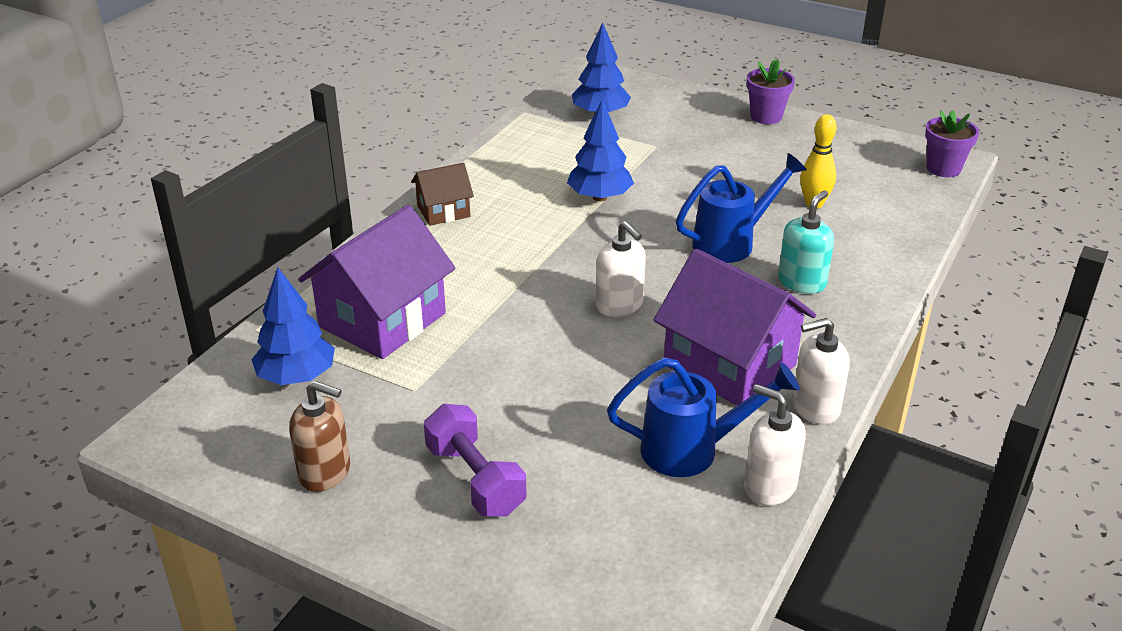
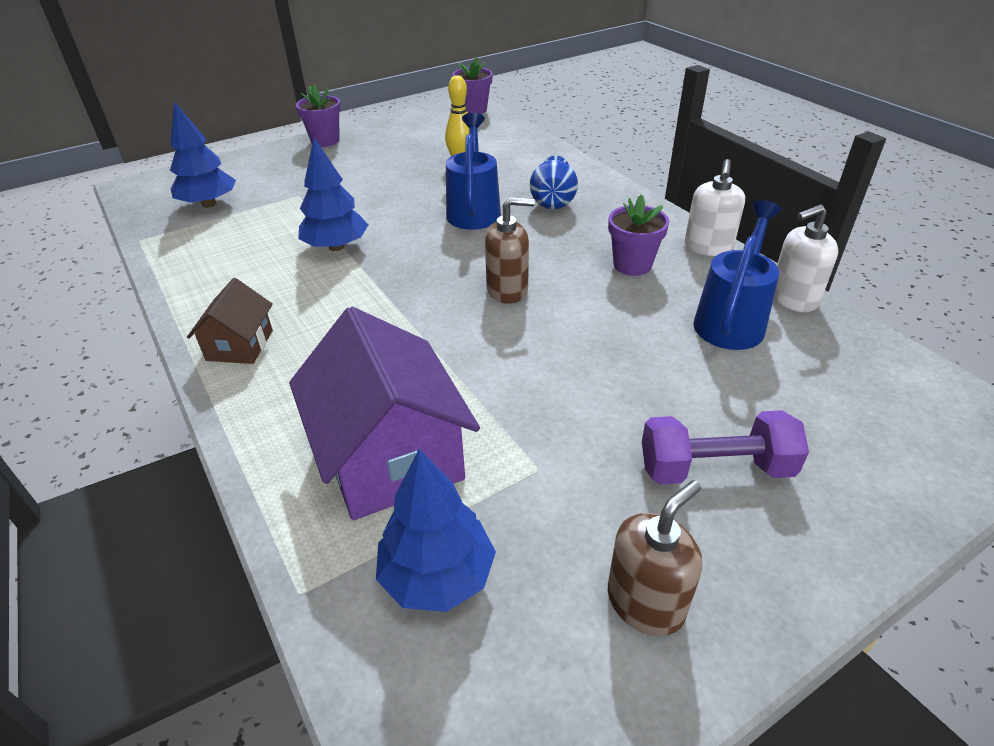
camera: 60 degrees left, 5 degrees up
(619, 305) = (507, 290): white soap dispenser -> brown soap dispenser
(729, 365) = (632, 265): purple house -> purple flower pot
(802, 282) = (553, 200): turquoise soap dispenser -> blue vase

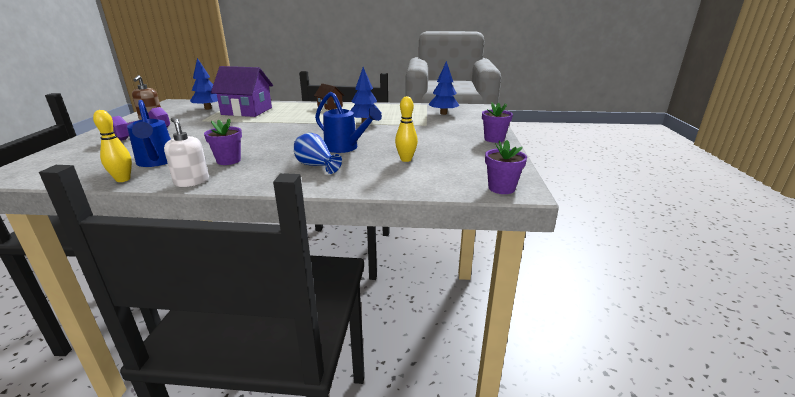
camera: 125 degrees right, 15 degrees down
(507, 290) = (273, 137): brown soap dispenser -> none
(793, 298) = (123, 179): white soap dispenser -> yellow bowling pin

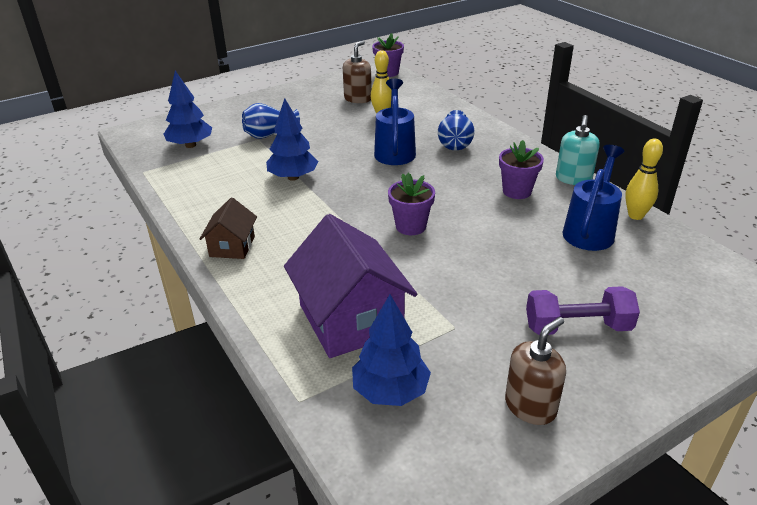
camera: 125 degrees left, 10 degrees up
(192, 181) = (573, 179): white soap dispenser -> turquoise soap dispenser
(428, 128) = (269, 135): none -> blue vase
(451, 160) = (358, 99): none -> brown soap dispenser
(494, 139) = (273, 97): purple flower pot -> purple flower pot (411, 226)

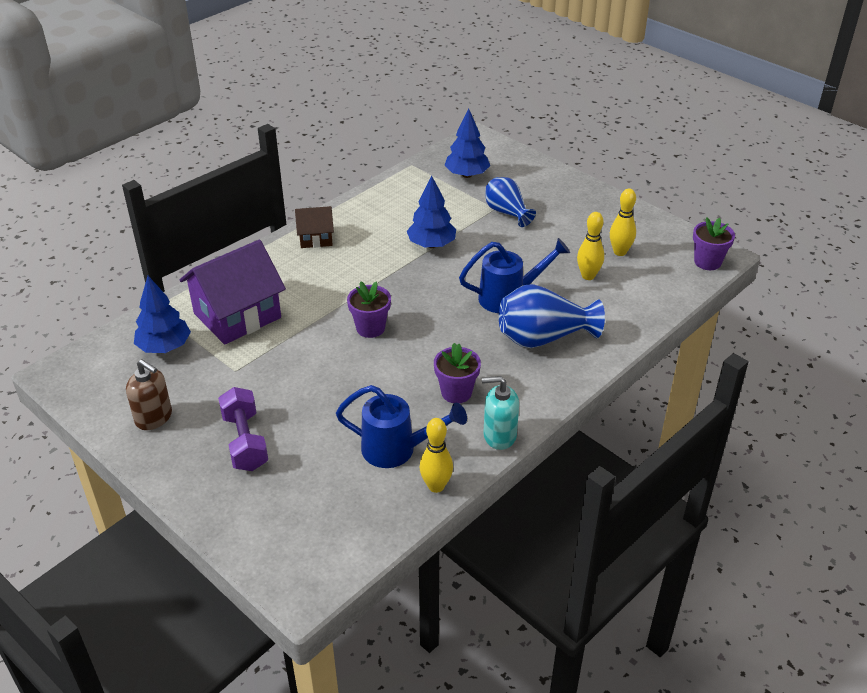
camera: 75 degrees right, 5 degrees up
(358, 99) = (620, 252): brown soap dispenser -> yellow bowling pin
(455, 144) = (543, 338): blue vase -> blue vase, size x1.53

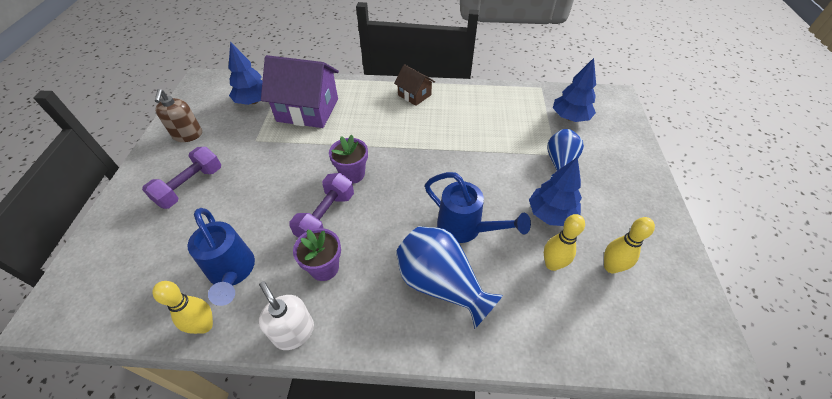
camera: 50 degrees right, 10 degrees up
(401, 367) = (326, 216): none -> purple dumbbell
(431, 245) = (473, 148): blue tree -> blue tree (550, 214)
(499, 435) = (294, 332): turquoise soap dispenser -> white soap dispenser
(707, 262) = (692, 352): purple flower pot -> none

